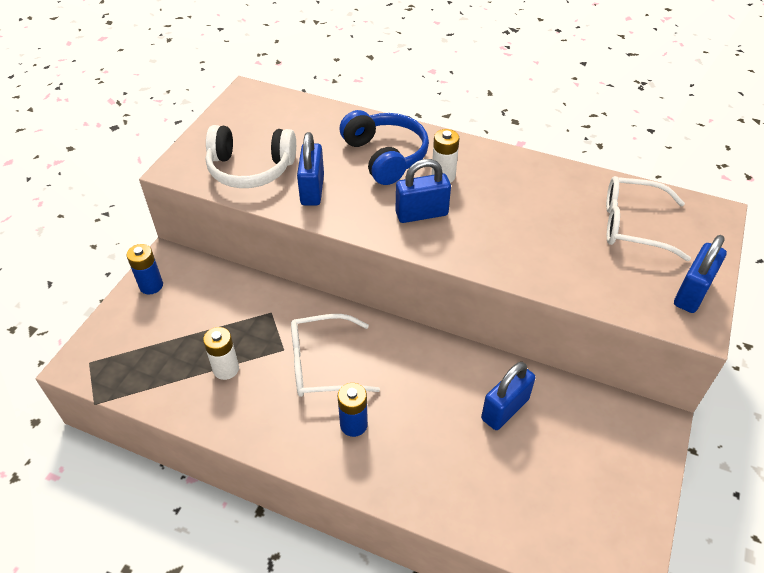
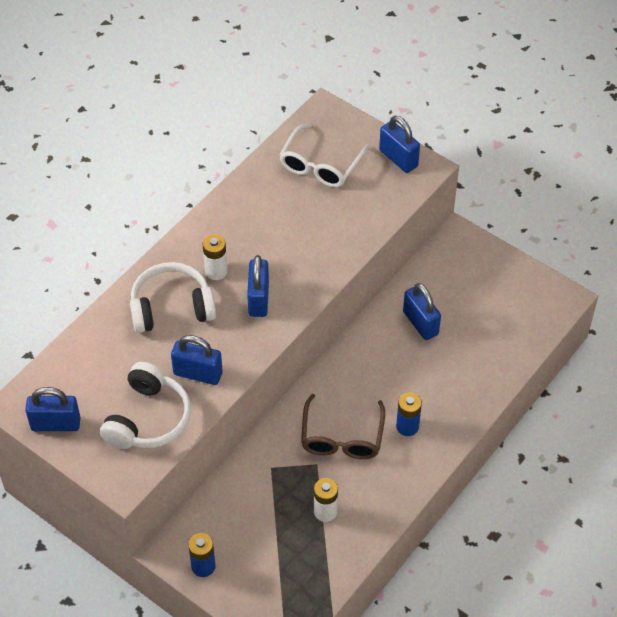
camera: 75 degrees left, 5 degrees up
(233, 116) = (56, 424): none -> blue padlock
(322, 364) = (342, 437): white glasses -> brown glasses
(385, 156) = (171, 307): blue headphones -> white headphones

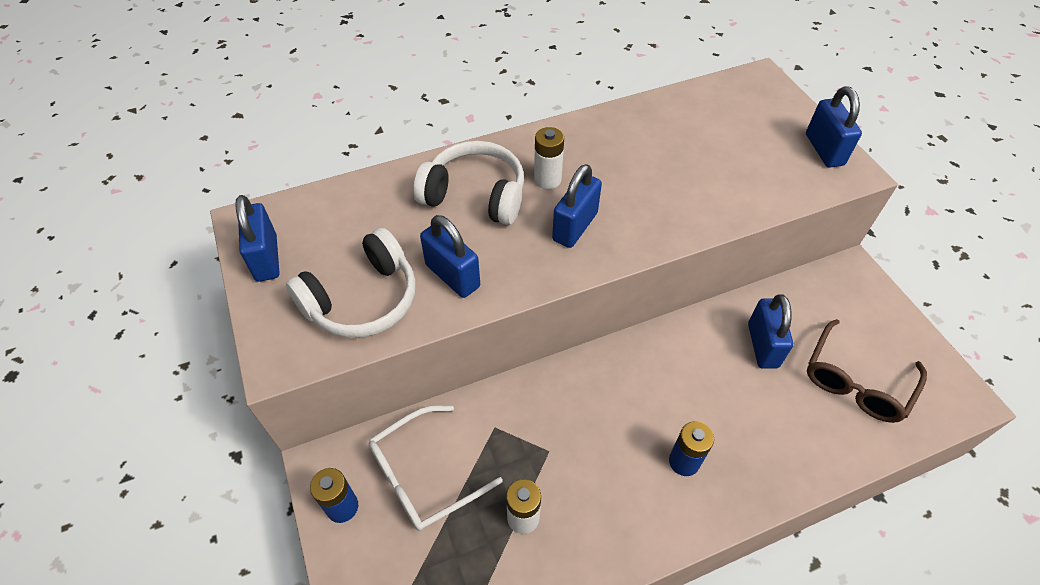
camera: 30 degrees right, 0 degrees up
(56, 424) = (266, 258): blue padlock -> blue padlock turned 45 degrees clockwise
(320, 165) = (728, 124): white glasses -> white glasses (423, 476)
(342, 437) = (597, 434): brown glasses -> brown glasses (856, 382)

